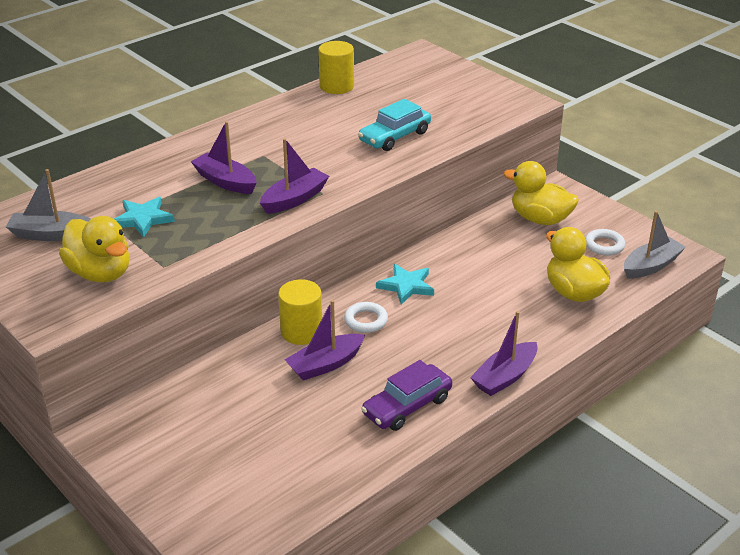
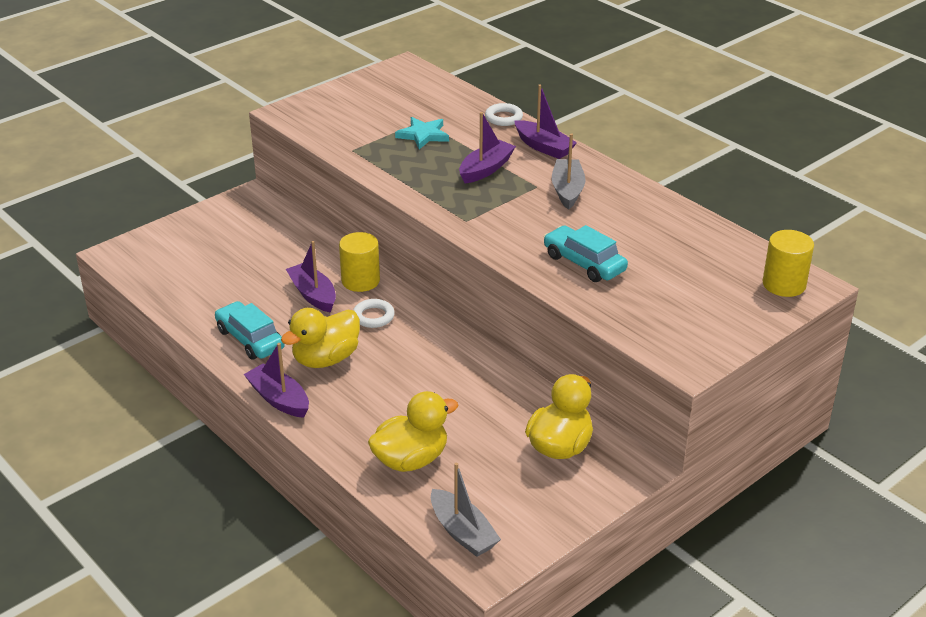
camera: 90 degrees right, 0 degrees up
(51, 234) = (402, 99): grey boat -> grey boat (567, 190)
(100, 273) = (345, 125): yellow duck -> yellow duck (325, 359)
(294, 199) = (455, 206): purple boat -> purple boat (543, 147)
(336, 86) = (698, 225): yellow cylinder -> yellow cylinder (784, 284)
(406, 286) = (427, 342): turquoise star -> none
(407, 406) = (250, 339): purple car -> turquoise car
(604, 245) = (505, 496): white ring -> white ring (503, 118)

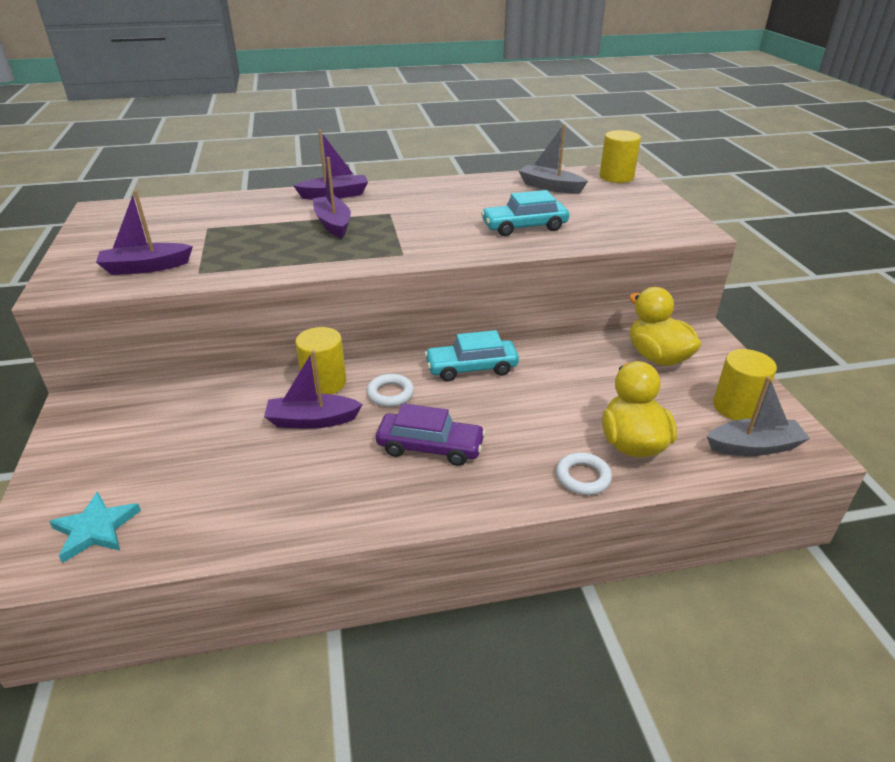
camera: 60 degrees left, 0 degrees up
(250, 339) = (342, 493): turquoise car -> turquoise car (471, 368)
(279, 399) = (472, 505): purple boat -> purple boat (146, 267)
(325, 359) = (430, 447): yellow duck -> purple car
(423, 135) = (233, 233): turquoise star -> turquoise star (96, 529)
(503, 118) = (265, 196): white ring -> white ring (583, 477)
(517, 512) = (736, 407): none -> yellow cylinder
(567, 190) = (412, 204): grey boat -> grey boat (550, 187)

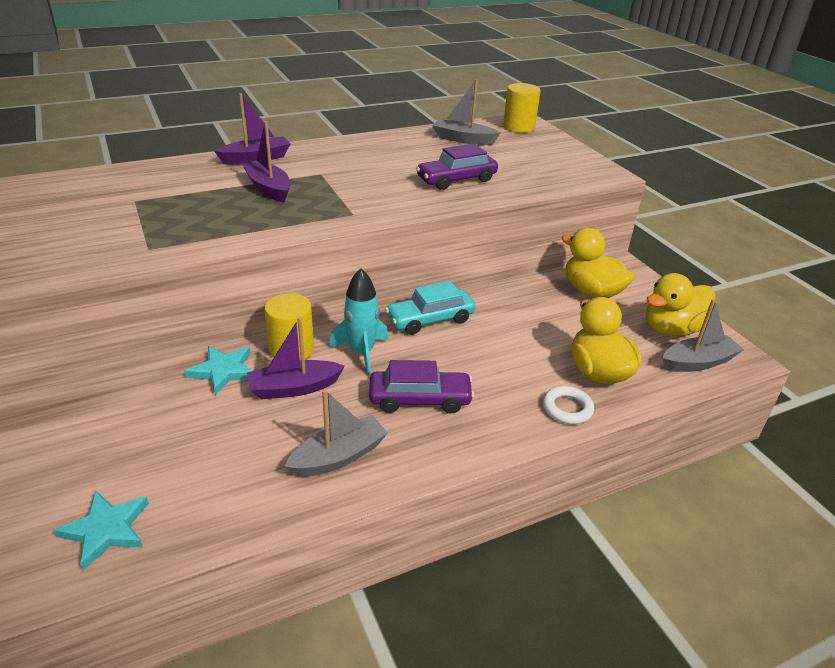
camera: 15 degrees left, 0 degrees up
(146, 267) = (86, 248): purple boat -> none
(253, 396) = (223, 371): none -> turquoise star
(329, 493) = (338, 456): none -> grey boat
(390, 394) = (362, 352): white ring -> turquoise rocket
(524, 227) = (456, 180): turquoise car -> purple car
(736, 407) = (672, 329): yellow cylinder -> yellow duck

